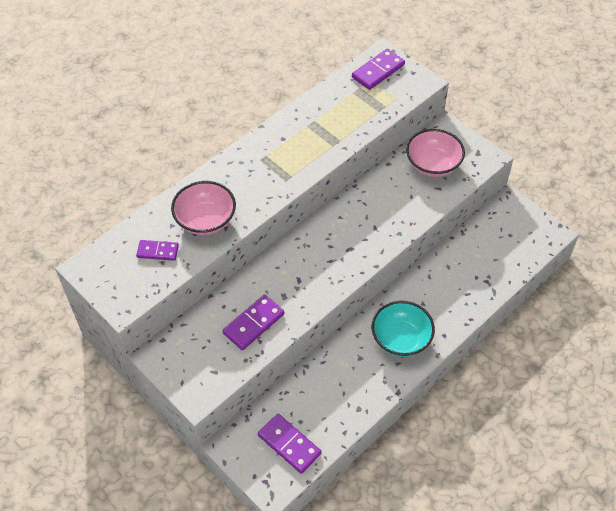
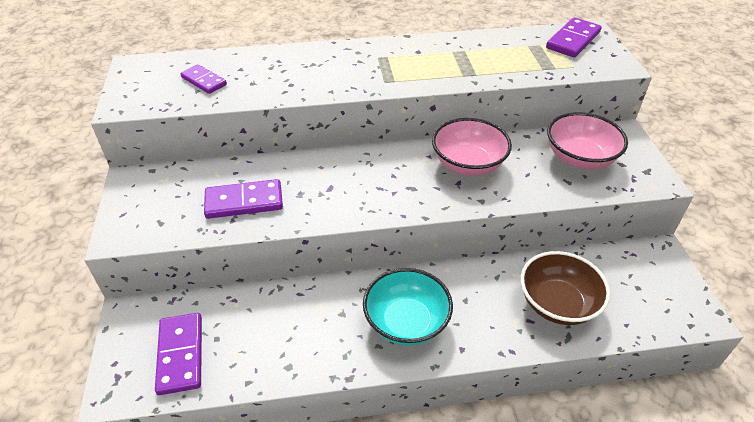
camera: 35 degrees right, 10 degrees down
(205, 220) = (273, 78): pink bowl -> pink bowl (468, 164)
(378, 71) = (573, 40): purple domino -> purple domino turned 45 degrees counterclockwise
(474, 273) = (557, 303): none -> brown bowl

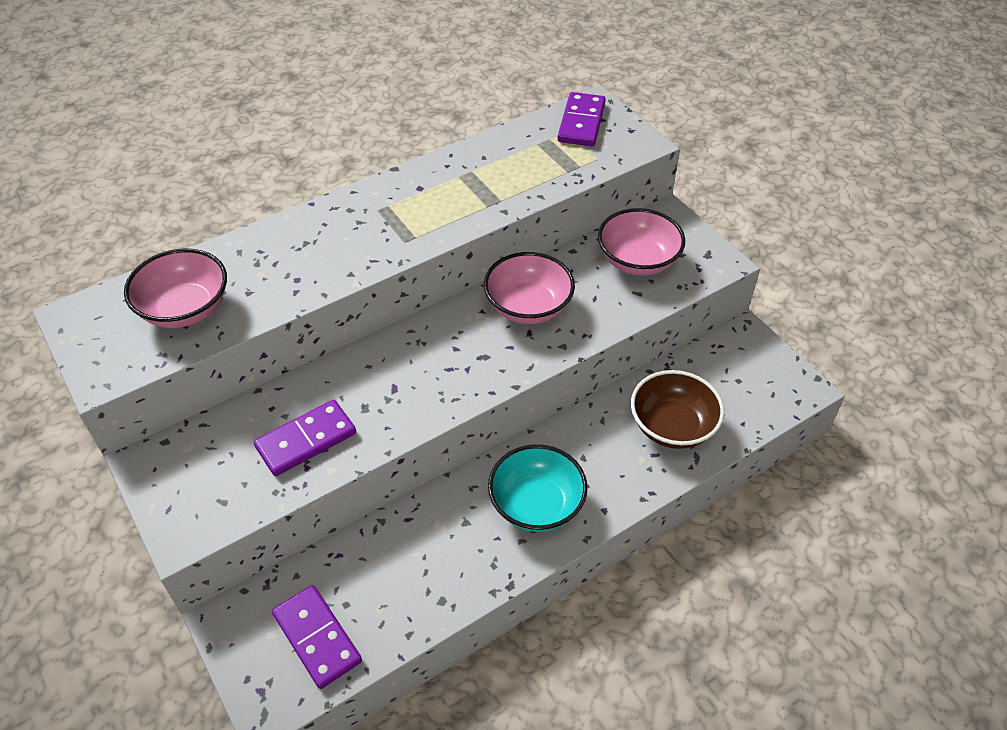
camera: 25 degrees left, 5 degrees up
(204, 81) = (185, 309): purple domino -> pink bowl

